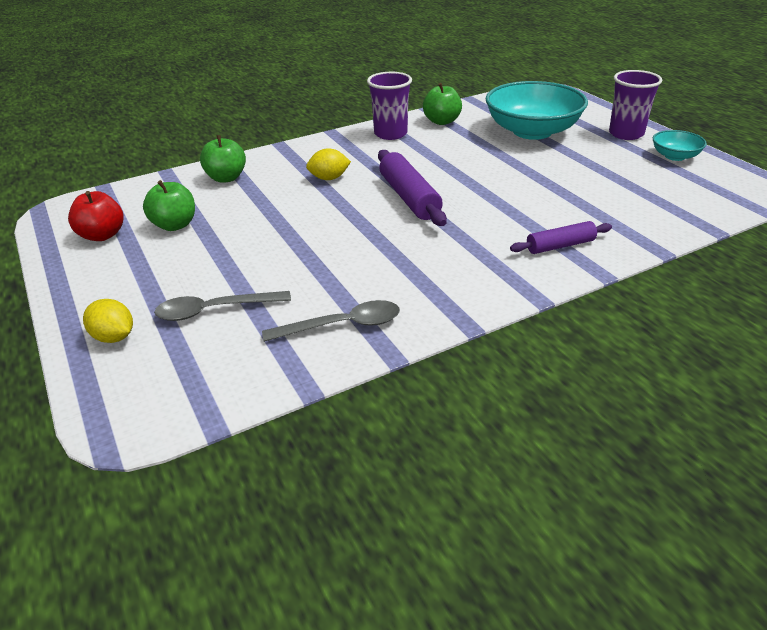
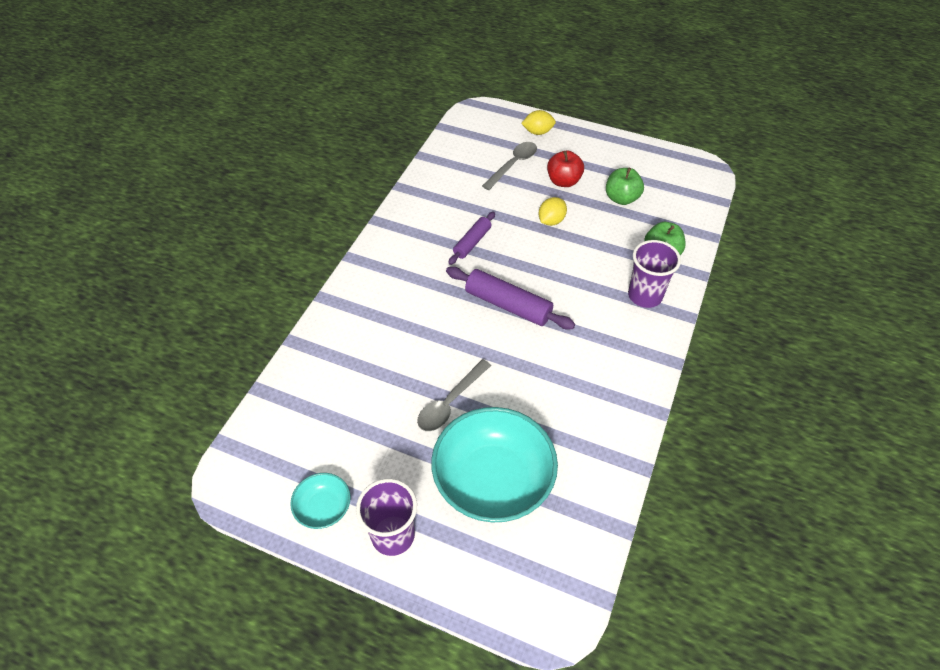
camera: 140 degrees right, 15 degrees up
(102, 235) = (647, 171): red apple -> red apple (563, 181)
(329, 178) = (590, 294): yellow lemon -> yellow lemon (551, 221)
(342, 325) = (441, 189): grey spoon -> grey spoon (450, 402)
(390, 134) = (619, 389): purple cup -> purple cup (645, 295)
(442, 121) = (598, 446): green apple -> none
(560, 246) = (364, 310): purple rolling pin -> purple rolling pin (472, 242)

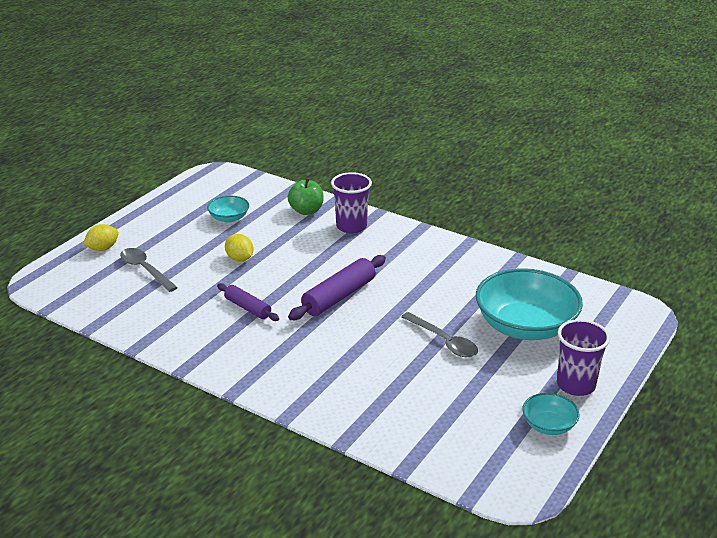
camera: 80 degrees left, 20 degrees down
(538, 132) = (103, 248): yellow lemon -> yellow lemon turned 45 degrees clockwise
(563, 181) = (188, 244): red apple -> none
(621, 198) = (229, 218): green apple -> turquoise bowl

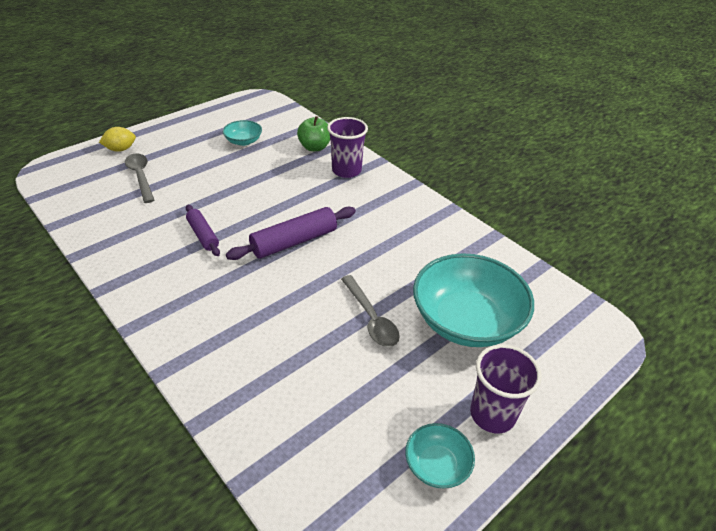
camera: 15 degrees right, 10 degrees up
(240, 259) = (228, 182): yellow lemon -> none

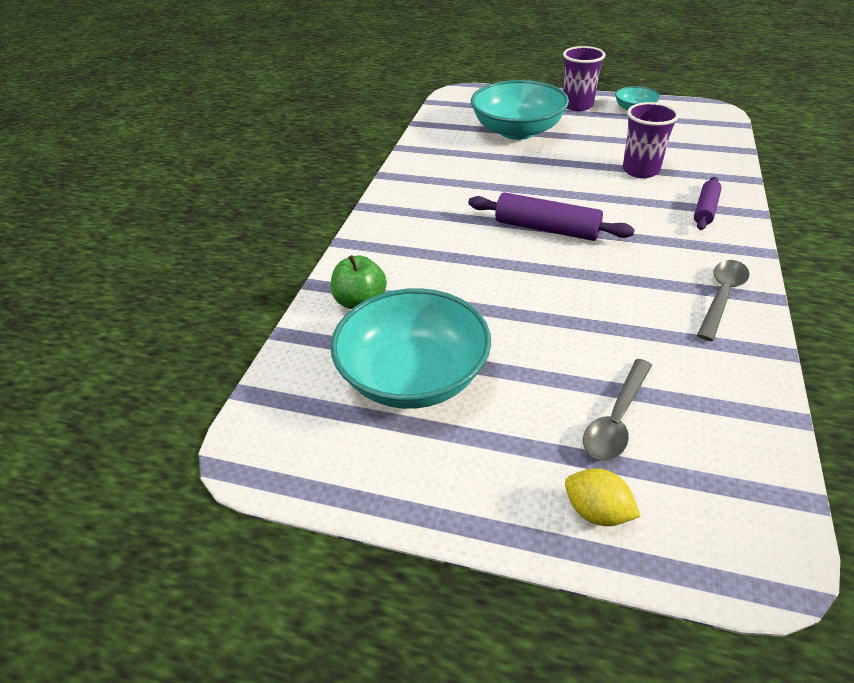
camera: 120 degrees left, 0 degrees up
(203, 235) = (621, 286): purple rolling pin -> purple rolling pin (705, 210)
(243, 141) = (413, 376): turquoise bowl -> turquoise bowl, size x2.12
(346, 170) = (388, 254): purple cup -> purple cup (640, 170)
(371, 318) = (571, 160): grey spoon -> grey spoon (721, 297)

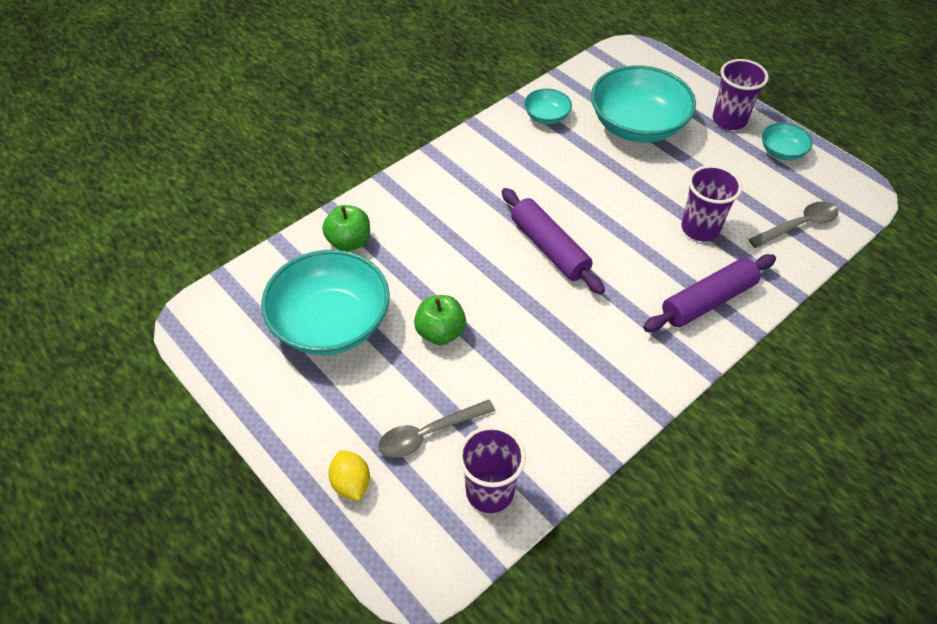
camera: 30 degrees right, 10 degrees up
(440, 150) = (546, 116): none -> turquoise bowl
(528, 331) = (440, 332): none -> green apple
(705, 210) = (708, 301): purple rolling pin -> purple rolling pin, size x1.62
(721, 297) = (617, 388): grey spoon -> grey spoon (798, 225)
(729, 436) = (489, 491): none -> purple cup

